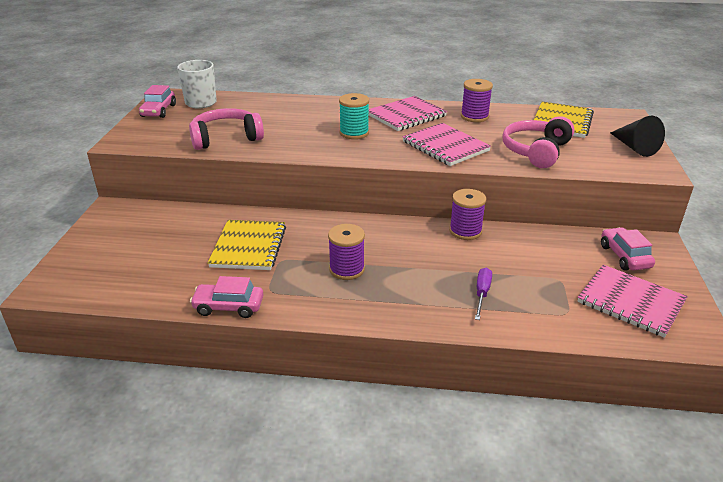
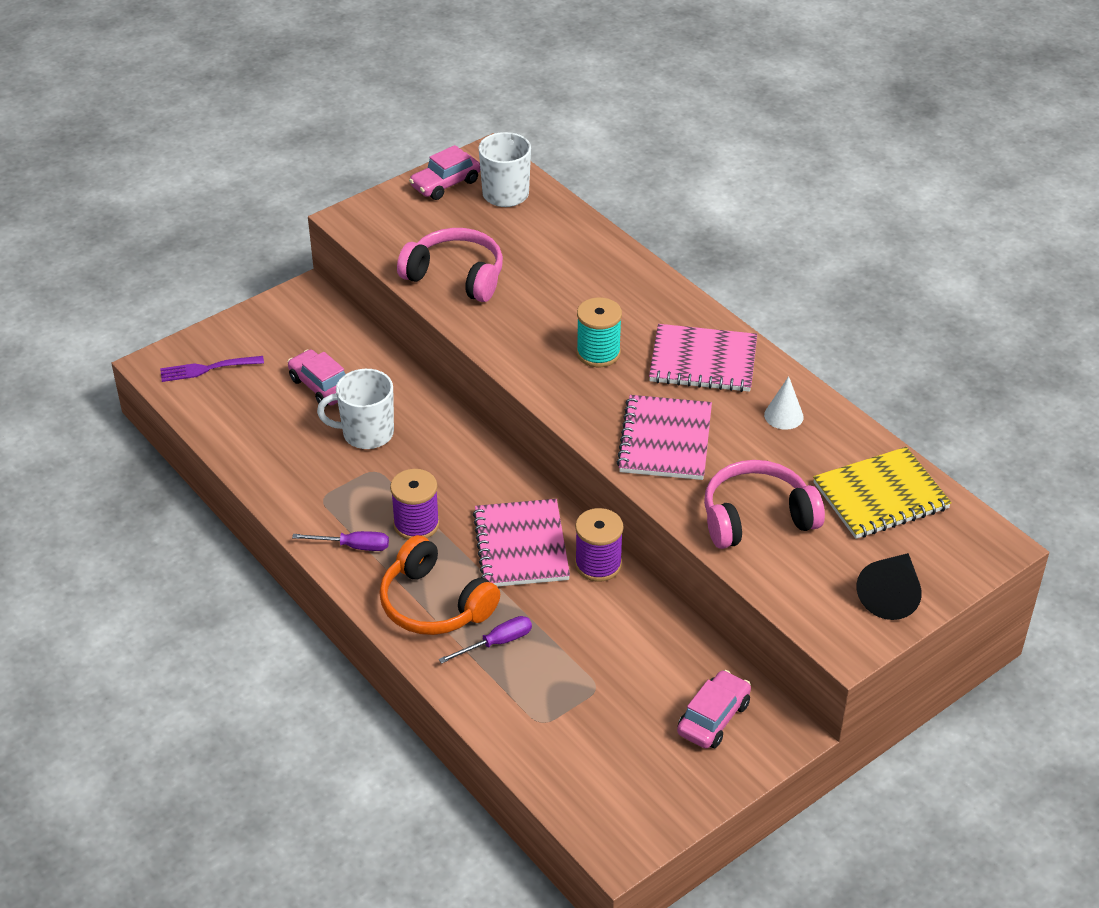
camera: 45 degrees right, 10 degrees up
(88, 272) = (207, 369): none -> purple fork
(228, 307) = (269, 491): pink car -> pink car (321, 386)
(249, 247) = (366, 433): yellow notebook -> white mug
(327, 301) = (353, 546): none -> purple screwdriver
(420, 298) = (434, 604): none -> orange headphones
(474, 116) = (783, 416): purple spool -> white cone
(630, 302) = (621, 762): pink notebook -> pink notebook (521, 546)

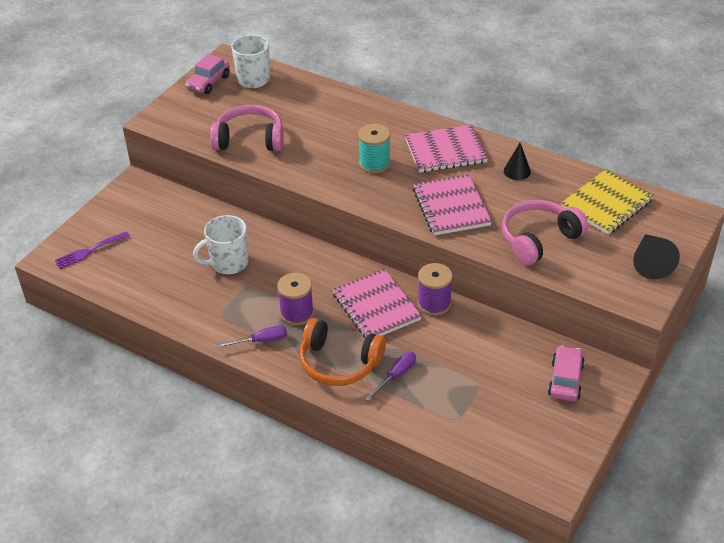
camera: 20 degrees left, 0 degrees up
(321, 386) = (179, 240): pink car -> none
(783, 416) = (517, 171): white cone -> black cone

